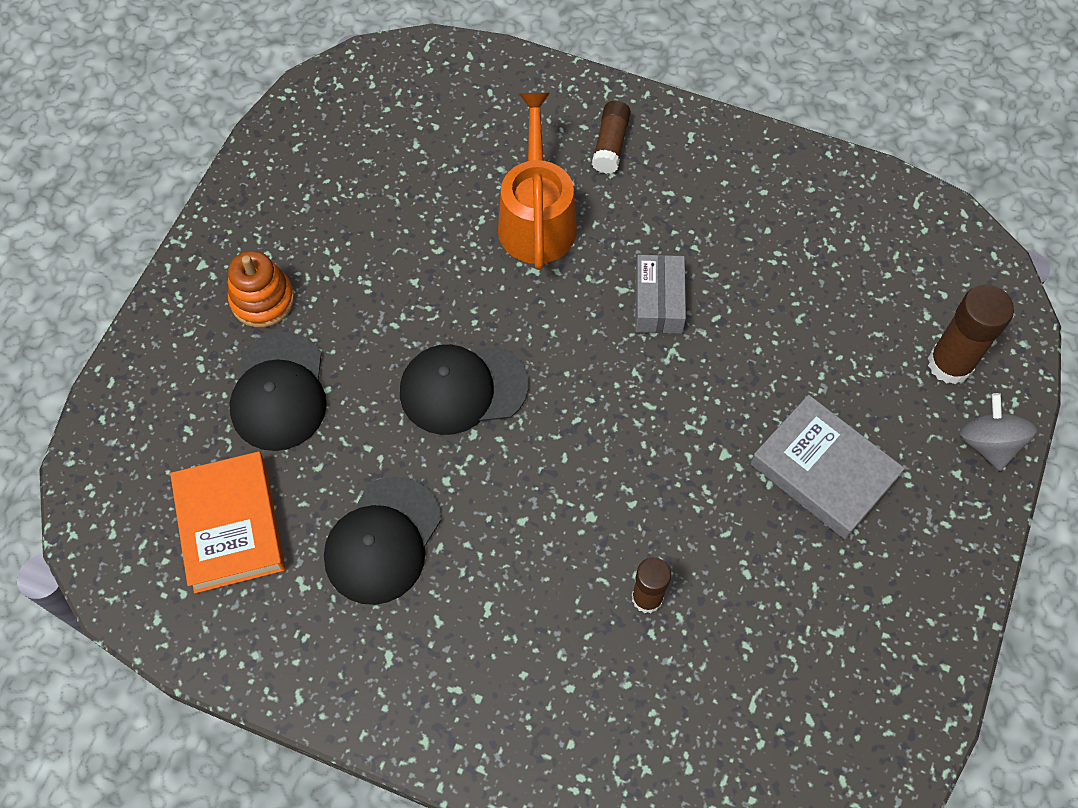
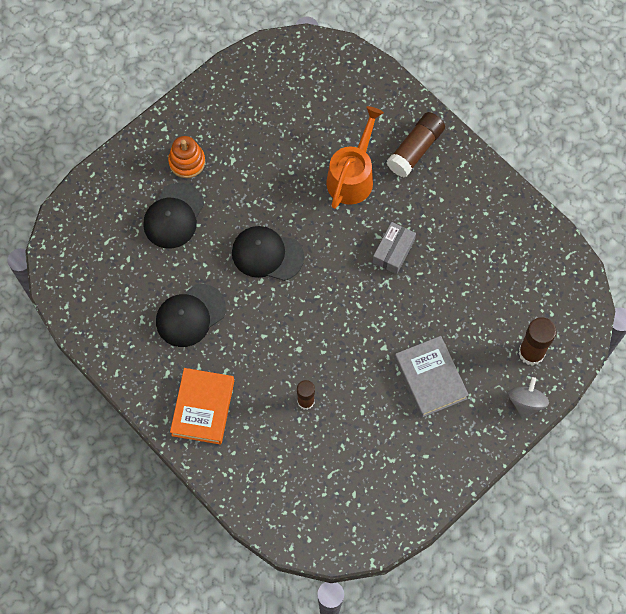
camera: 25 degrees right, 5 degrees up
(231, 525) = (120, 275): orange book -> orange book (203, 408)
(610, 145) = (415, 150): brown glue stick -> brown glue stick, size x1.55

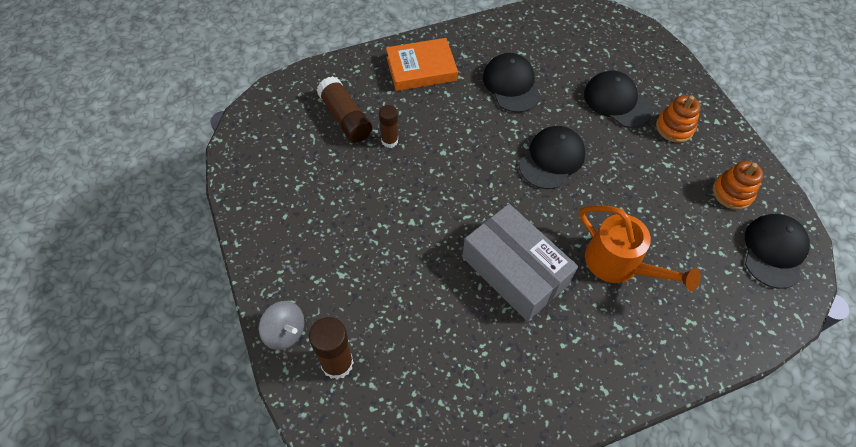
camera: 110 degrees right, 10 degrees down
(203, 408) = (421, 69): orange book -> orange book turned 45 degrees counterclockwise
(243, 105) = (732, 193): none -> orange stacking toy
(290, 68) = (774, 251): none -> black cap
(393, 251) = (515, 270): grey box -> grey box, size x1.92
(415, 150) = (637, 342): brown glue stick -> brown glue stick (345, 118)
(430, 378) = (359, 250): grey book -> none

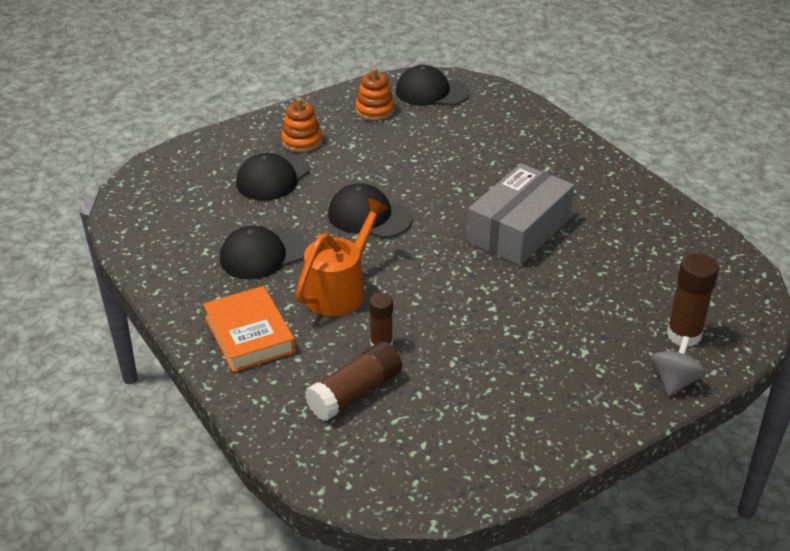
camera: 100 degrees left, 20 degrees down
(619, 264) = (482, 169): orange watering can -> orange watering can (340, 289)

